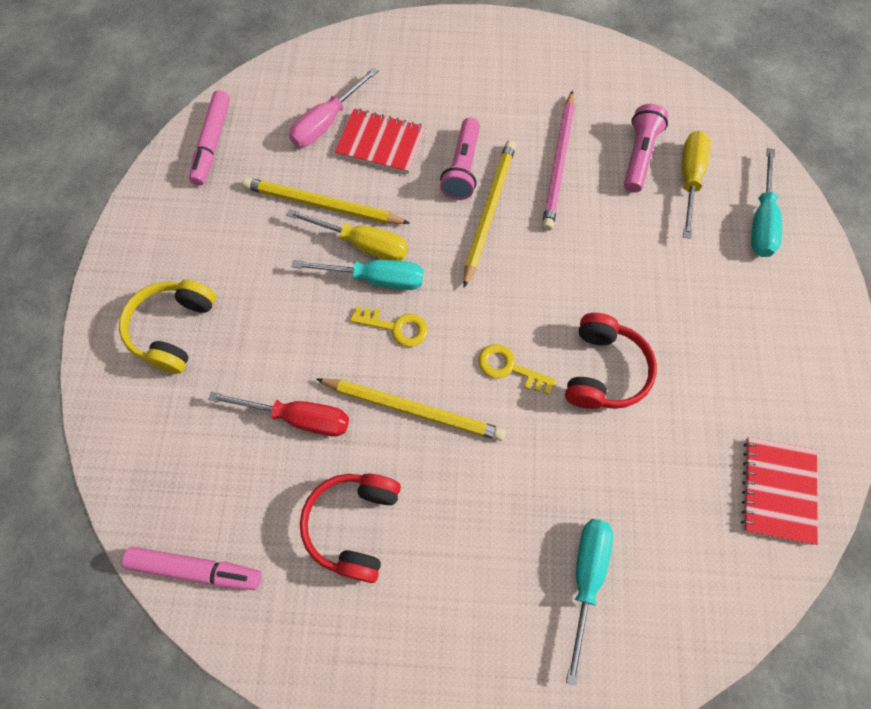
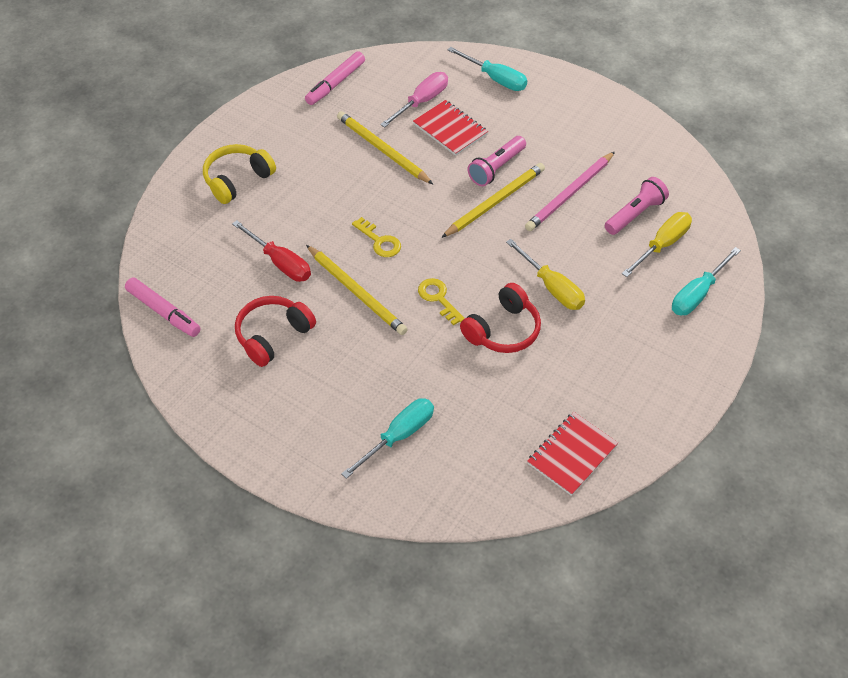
camera: 30 degrees right, 15 degrees down
(327, 122) = (421, 102): pink screwdriver -> pink screwdriver turned 150 degrees clockwise
(362, 244) = (392, 184): yellow screwdriver -> yellow screwdriver (552, 287)
(375, 278) = (386, 208): turquoise screwdriver -> turquoise screwdriver (495, 79)

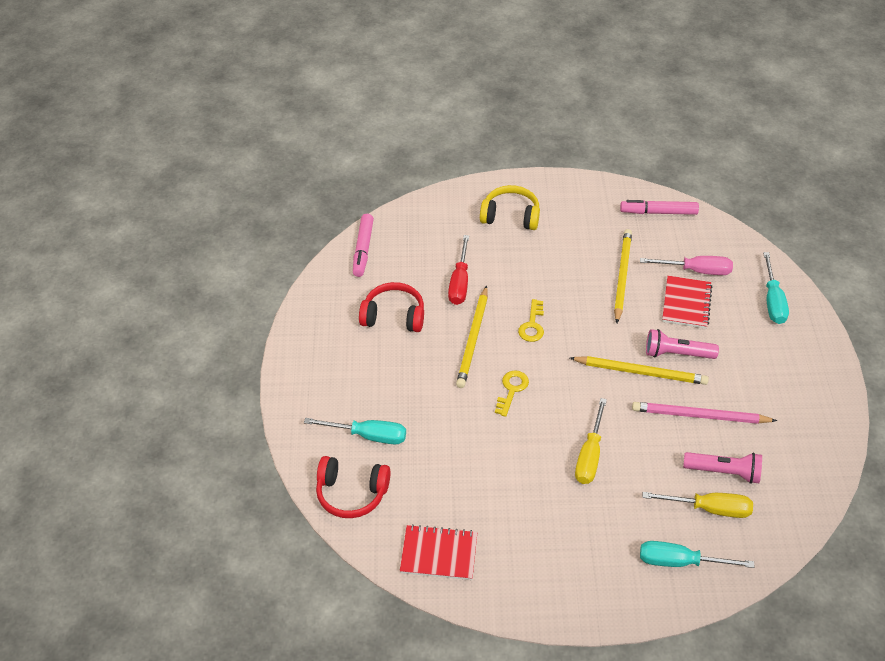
camera: 55 degrees right, 5 degrees down
(503, 330) = (518, 446): red headphones -> red headphones (351, 493)

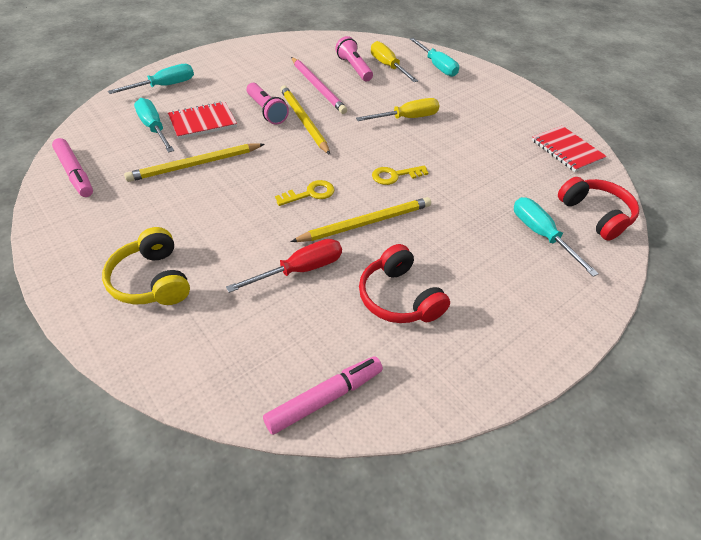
camera: 130 degrees left, 0 degrees up
(696, 271) = (154, 128): pink screwdriver -> turquoise screwdriver

